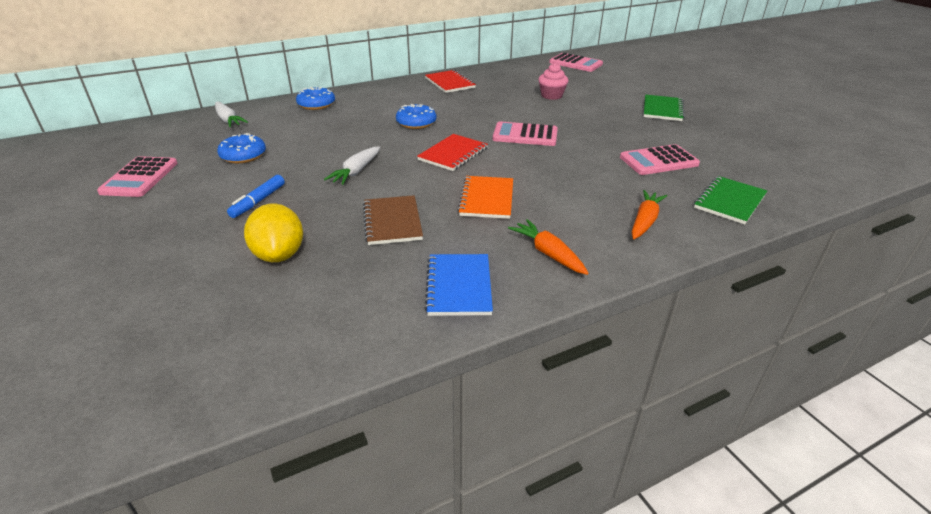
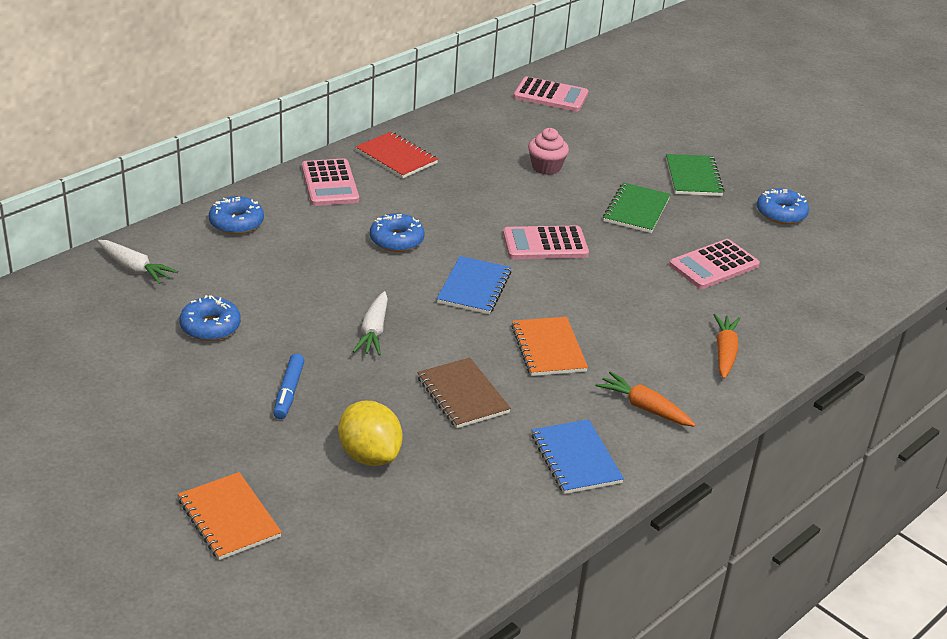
camera: 20 degrees left, 0 degrees up
(121, 285) = (229, 518): none -> orange notebook
(140, 177) = (106, 380): pink calculator -> pink calculator (329, 183)
(453, 154) = (474, 287): red notebook -> blue notebook
(729, 135) = (781, 213): none -> blue donut
(729, 201) = (802, 313): green notebook -> green notebook (636, 210)

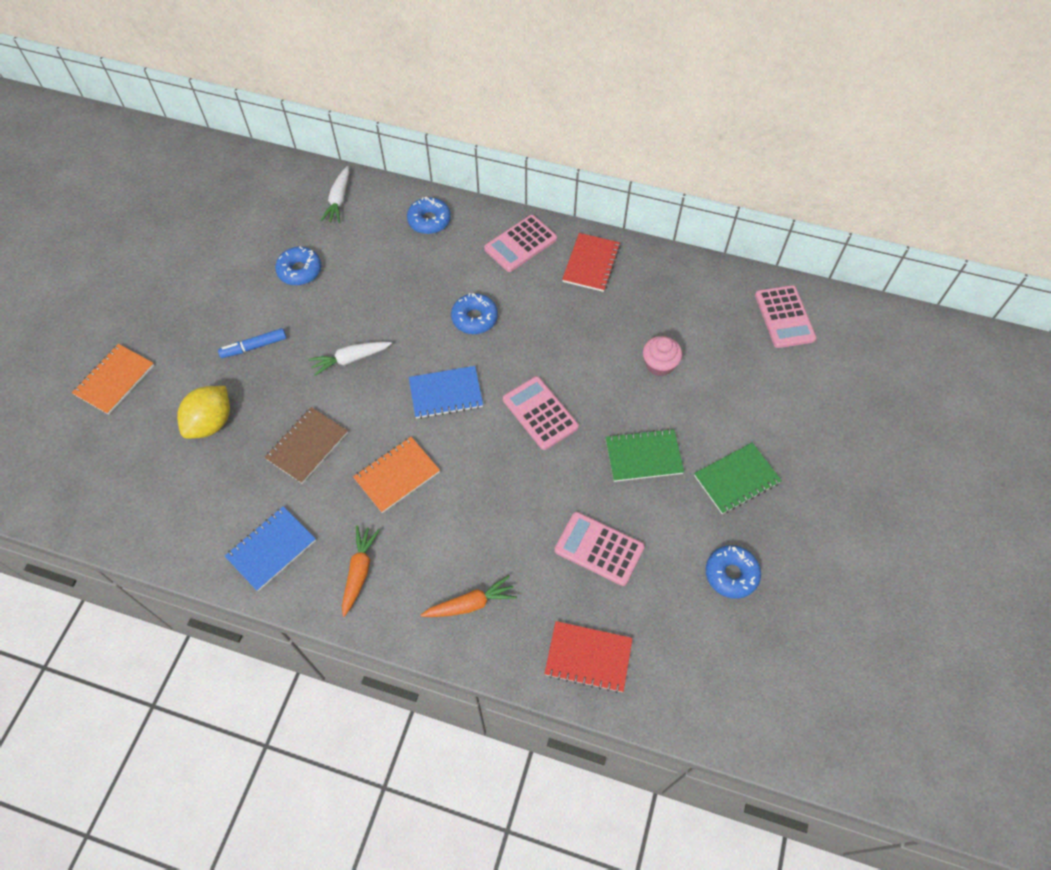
camera: 65 degrees right, 25 degrees up
(816, 308) = (588, 657): none -> red notebook

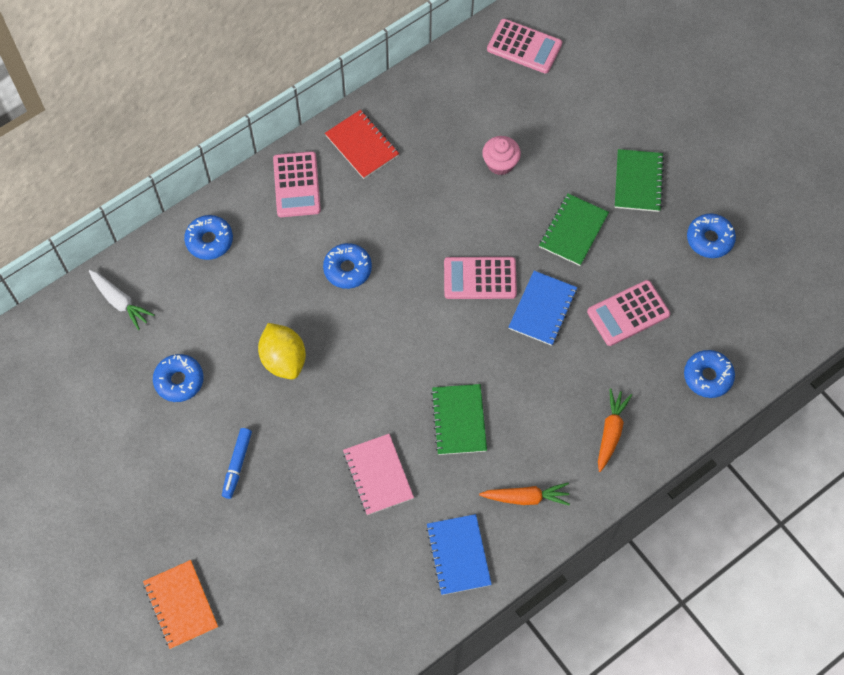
camera: 55 degrees left, 5 degrees up
(211, 423) = (294, 542): yellow lemon -> yellow lemon (284, 359)
(307, 446) = (378, 475): brown notebook -> pink notebook
(350, 359) = (314, 392): white carrot -> none
(359, 571) = (526, 497): orange carrot -> orange carrot turned 135 degrees clockwise
(397, 475) = (459, 420): orange notebook -> green notebook
(446, 393) = (407, 337): blue notebook -> blue notebook (542, 309)
(588, 657) = (707, 376): red notebook -> blue donut

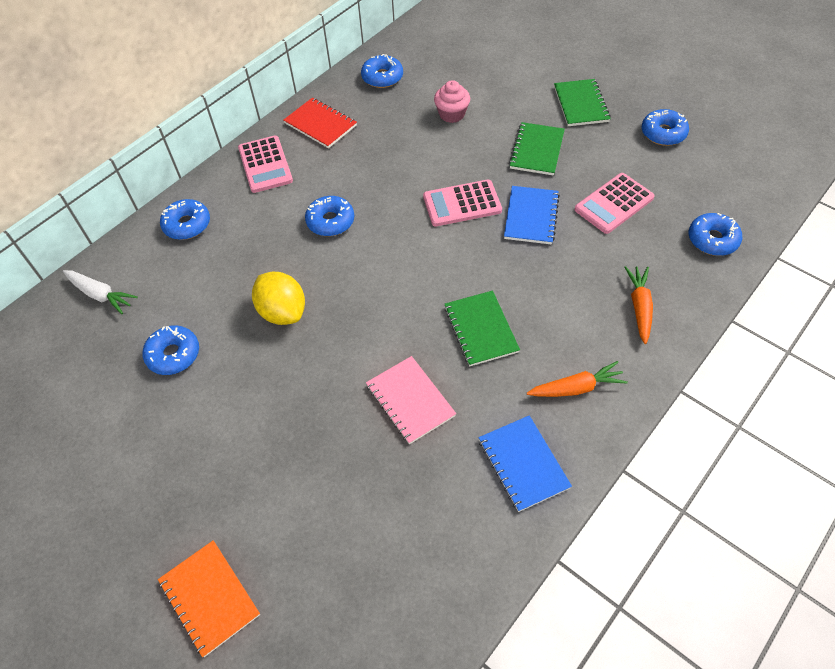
camera: 10 degrees left, 10 degrees down
(237, 465) = (251, 424): blue marker -> none
(440, 96) = (382, 77): none -> blue donut
(524, 47) = (445, 32): pink calculator -> none

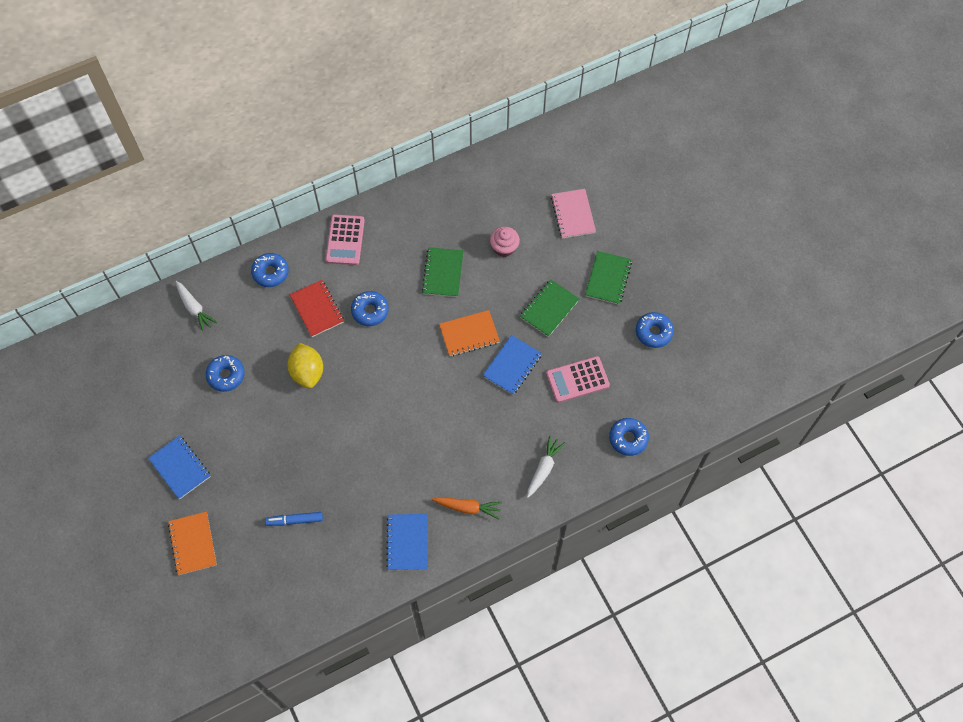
camera: 20 degrees right, 10 degrees up
(149, 496) = (180, 468): none -> blue notebook
(320, 124) = (401, 217): red notebook -> red notebook (317, 309)
(350, 499) = (294, 520): none -> blue marker
(382, 77) = (469, 188): blue donut -> none
(410, 401) = (359, 471): pink notebook -> pink notebook (573, 214)
(462, 204) = (469, 334): pink calculator -> orange notebook
(480, 329) = (429, 440): green notebook -> green notebook (443, 273)
(639, 307) = (544, 468): orange carrot -> white carrot

